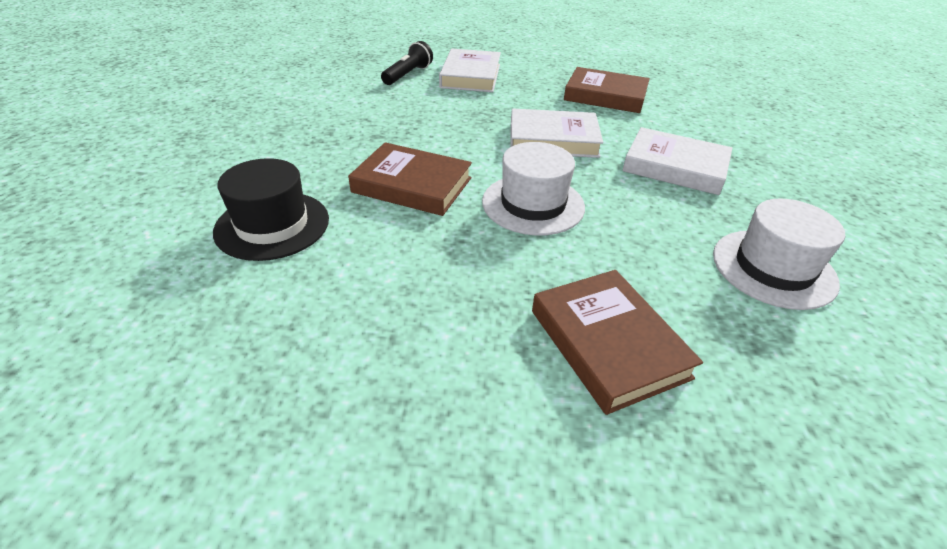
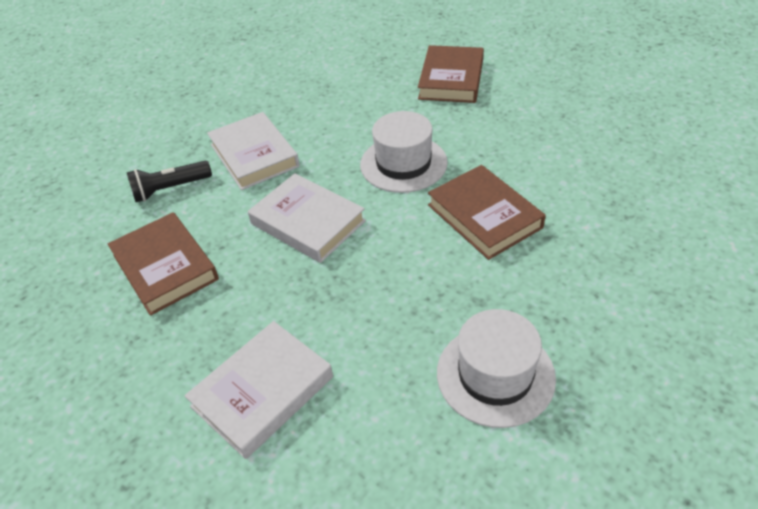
camera: 140 degrees left, 5 degrees up
(272, 225) = (622, 216): black hat -> none
(408, 75) = (347, 442): black flashlight -> black flashlight (170, 189)
(773, 268) = (315, 79): white hat -> white hat (495, 375)

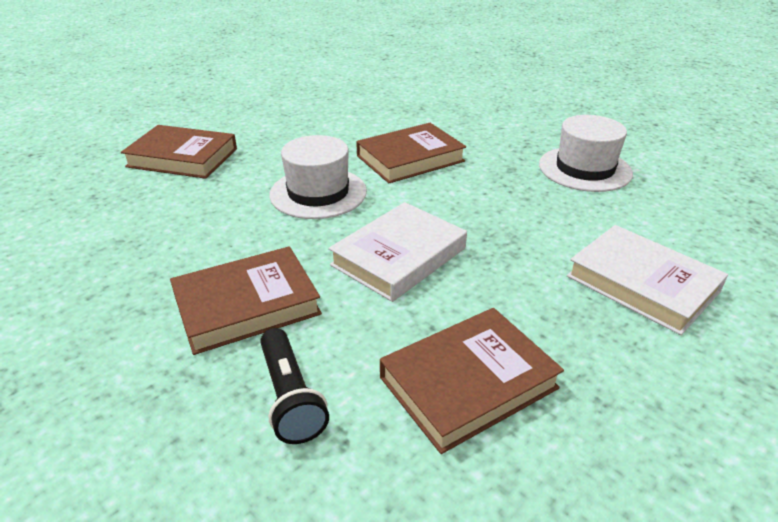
camera: 90 degrees left, 10 degrees down
(254, 155) = (247, 305): white book -> brown book

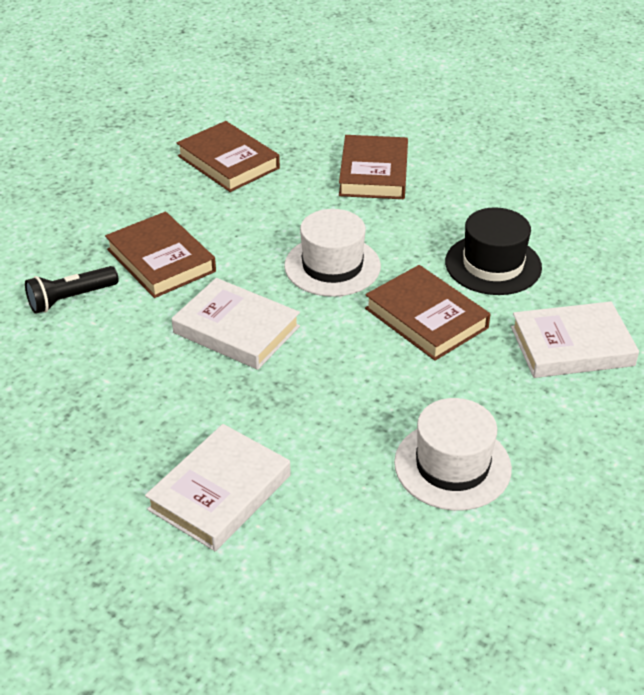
camera: 80 degrees right, 5 degrees up
(352, 125) = (493, 265): none -> black hat
(456, 113) = (572, 346): none -> white book
(468, 382) = (86, 380): brown book -> brown book (228, 162)

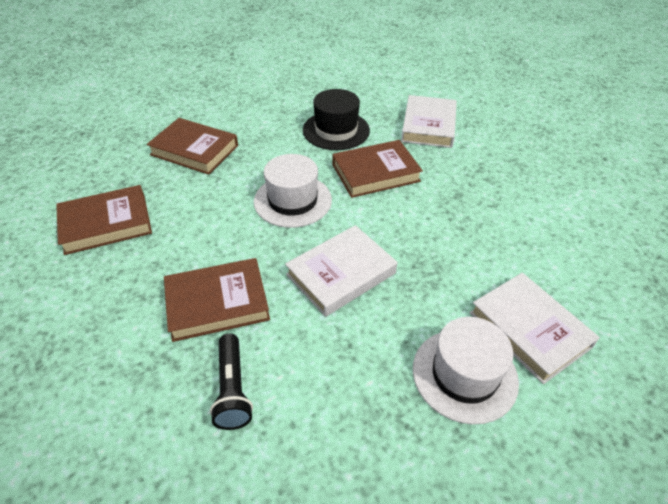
camera: 70 degrees left, 5 degrees up
(452, 465) = (522, 202): white hat -> white hat (464, 374)

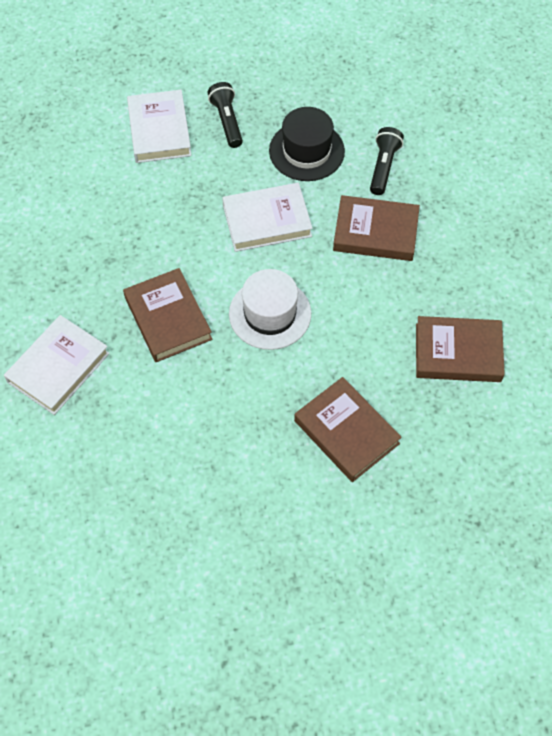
camera: 155 degrees left, 15 degrees up
(336, 130) = (169, 403): black hat -> black hat (306, 151)
(375, 173) = (168, 318): brown book -> brown book turned 60 degrees clockwise
(464, 374) = (227, 121): white hat -> black flashlight

